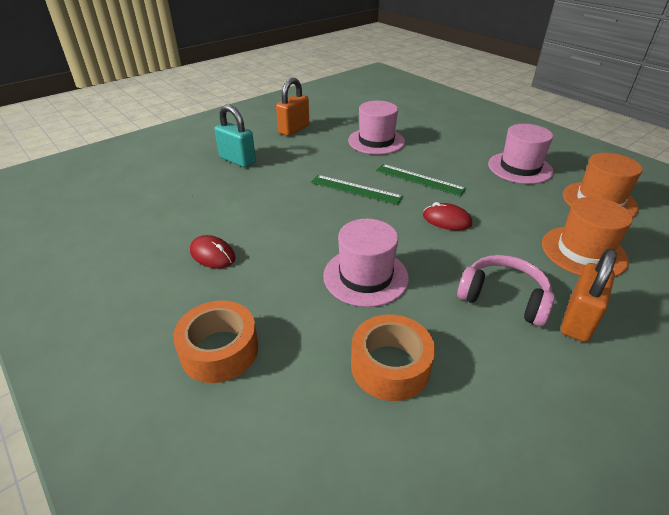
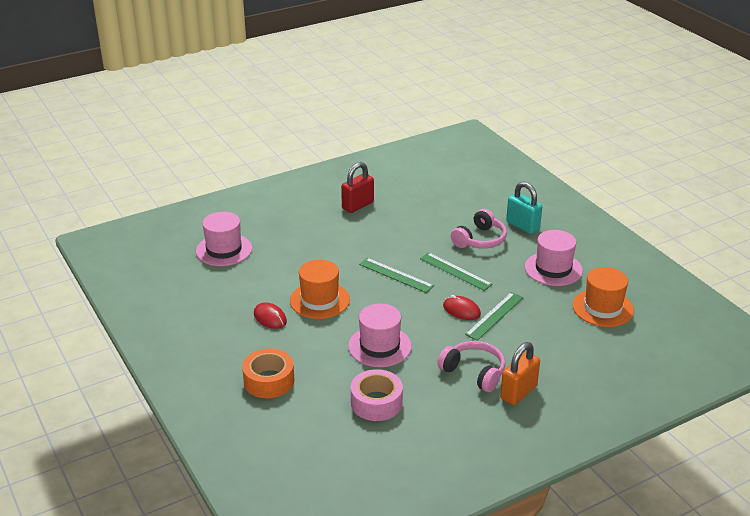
camera: 10 degrees right, 5 degrees down
(237, 160) = (299, 235): turquoise padlock -> turquoise padlock (522, 226)
(294, 129) = (357, 205): orange padlock -> red padlock
(376, 141) = (432, 227): pink hat -> pink hat (224, 250)
(390, 366) = (376, 403): orange tape -> pink tape
(430, 148) = (480, 240): none -> pink headphones
(488, 222) = (494, 316): none -> green ruler
(583, 252) = (557, 347): orange hat -> orange hat (319, 300)

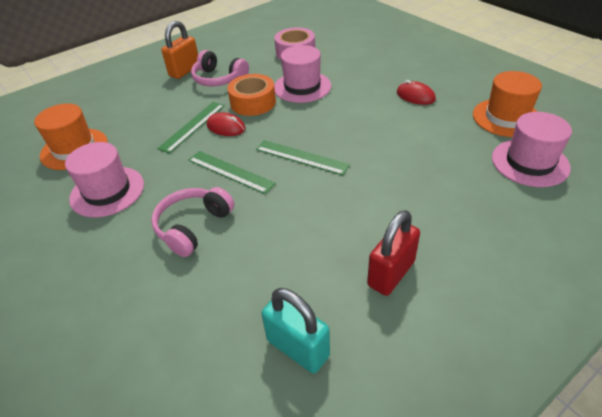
camera: 175 degrees right, 10 degrees up
(269, 381) = (384, 54): orange tape -> orange tape (253, 102)
(319, 300) = (376, 118): orange hat -> orange hat (506, 117)
(522, 226) = (122, 264): turquoise padlock -> turquoise padlock (298, 348)

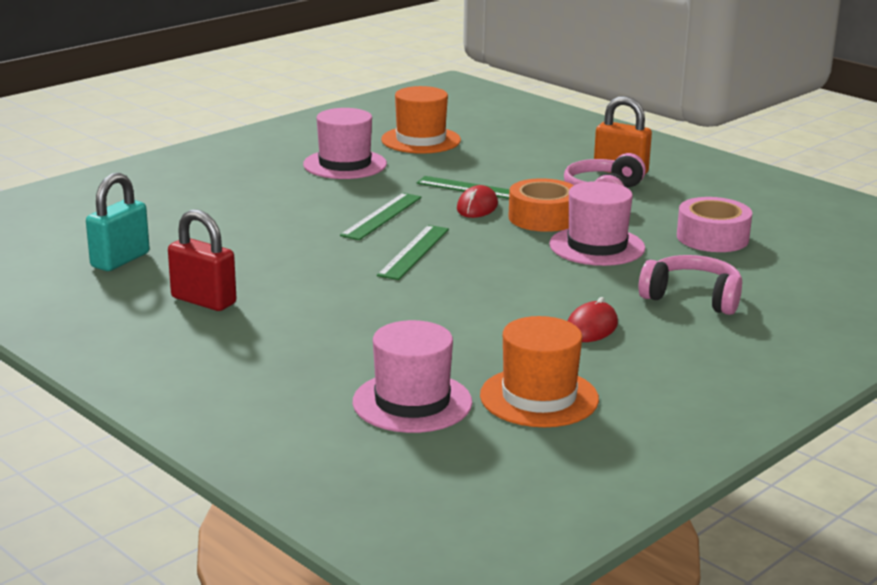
camera: 80 degrees right, 20 degrees down
(193, 226) = (286, 206): pink headphones -> pink headphones (692, 298)

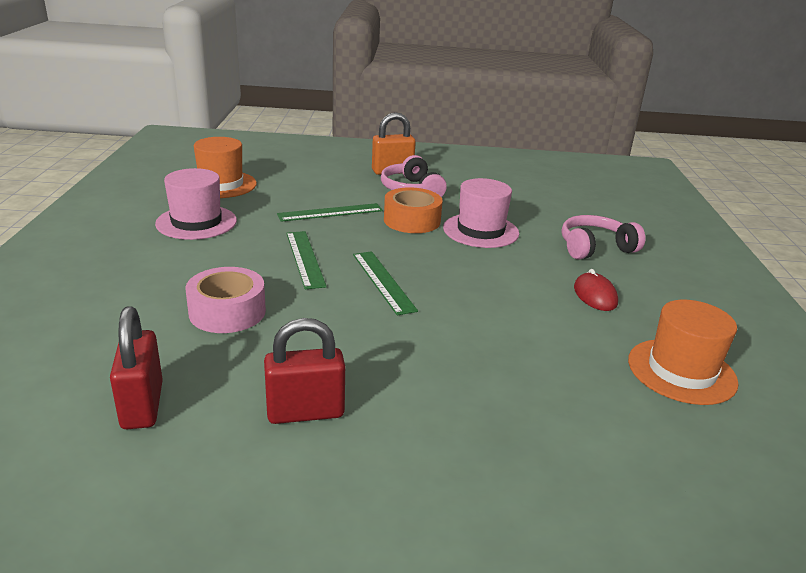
camera: 45 degrees left, 5 degrees up
(120, 260) = (142, 405): turquoise padlock -> red padlock
(412, 402) = (634, 426): pink hat -> none
(477, 207) = (356, 226): red mouse -> none
(712, 238) = (523, 201): pink tape -> pink tape (227, 312)

